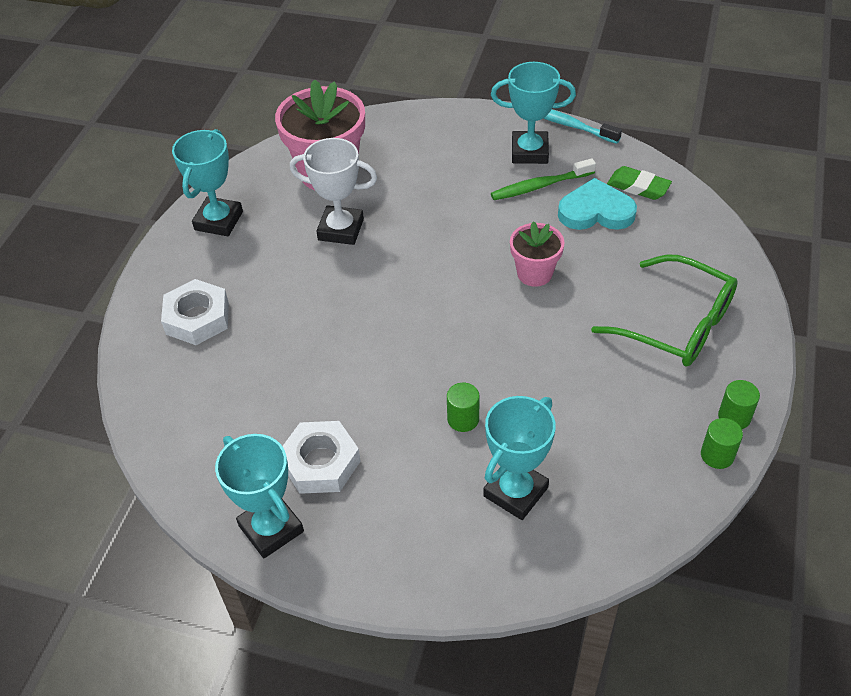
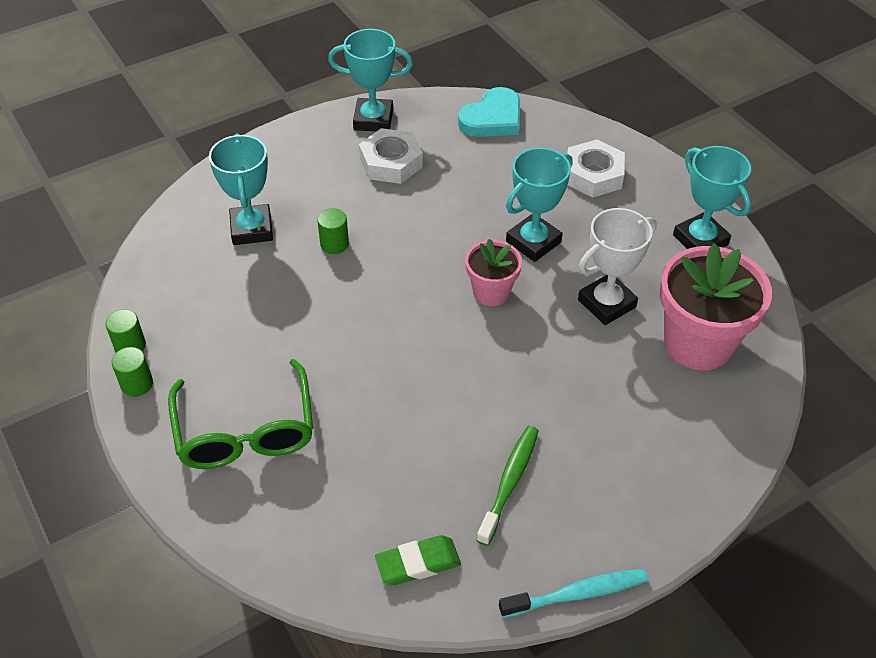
camera: 130 degrees right, 0 degrees up
(529, 152) = (569, 518): turquoise trophy -> turquoise trophy (533, 242)
(534, 273) = (409, 386): pink flower pot -> pink flower pot (491, 292)
(596, 211) = (427, 496): turquoise heart -> turquoise heart (492, 118)
(677, 324) = (245, 431): green glasses -> green glasses turned 90 degrees counterclockwise

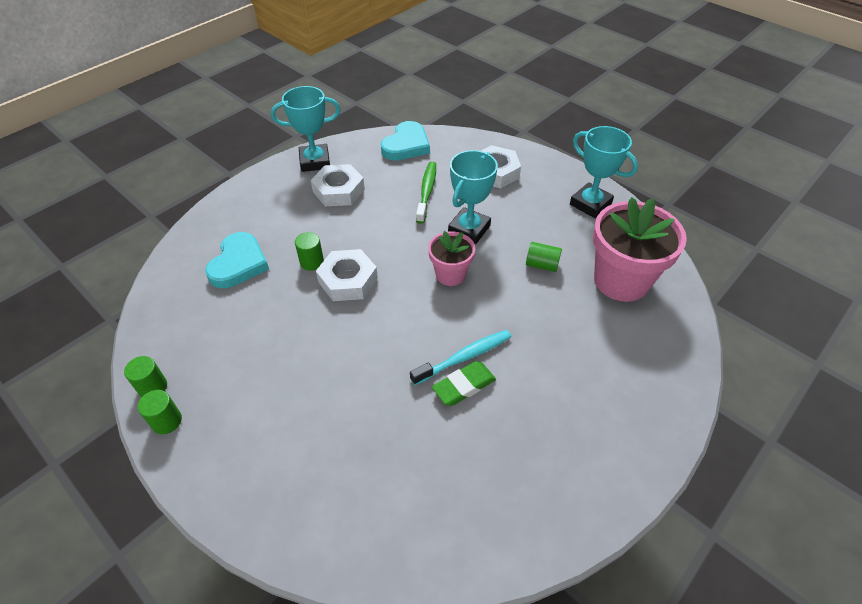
camera: 15 degrees left, 0 degrees up
(245, 431) = (279, 441): green glasses -> none
(252, 229) = (238, 263): turquoise trophy -> turquoise heart
(369, 274) = (348, 280): none -> white nut
(418, 563) = (470, 527): green eraser -> green eraser (464, 386)
(509, 482) = (521, 430): green toothbrush -> green toothbrush (427, 191)
(577, 594) = (614, 517): turquoise toothbrush -> turquoise toothbrush (464, 357)
(606, 303) = (542, 265): white trophy -> green cylinder

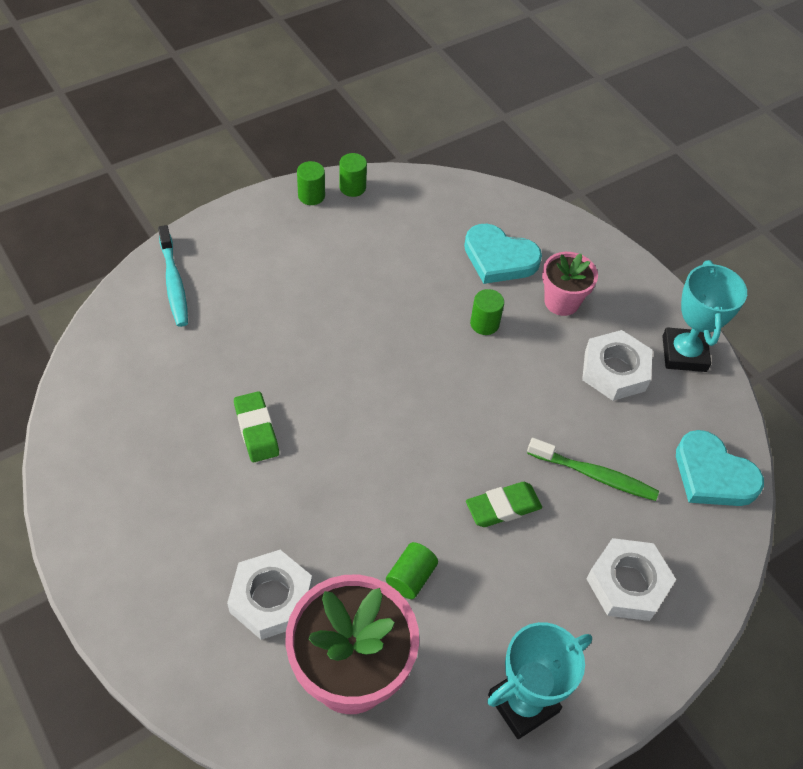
camera: 100 degrees right, 5 degrees up
(348, 280) = (445, 353): white nut -> white nut (271, 598)
(450, 274) = (424, 461): pink flower pot -> pink flower pot (561, 301)
(464, 357) = (293, 440): turquoise toothbrush -> turquoise toothbrush (174, 283)
(469, 229) = (503, 507): turquoise trophy -> green eraser

